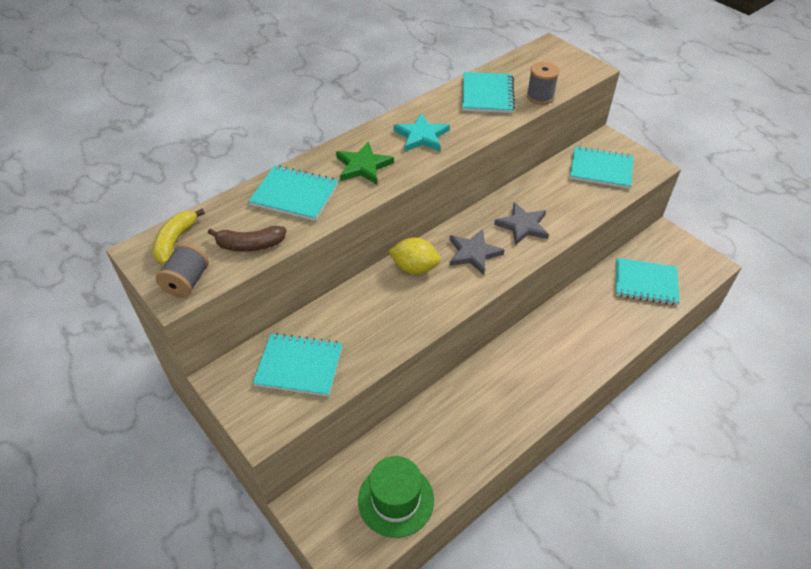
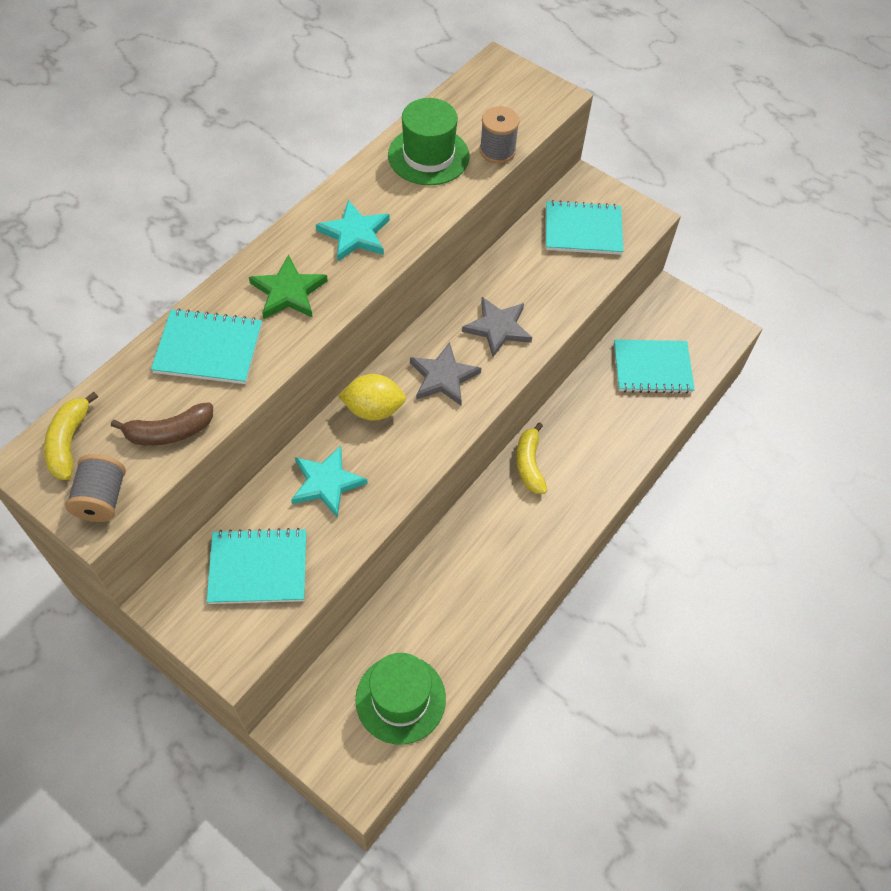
camera: 15 degrees left, 10 degrees up
(367, 313) = (326, 483): none -> turquoise star
(487, 94) = (428, 156): turquoise notebook -> green hat
(534, 337) = (529, 464): none -> yellow banana

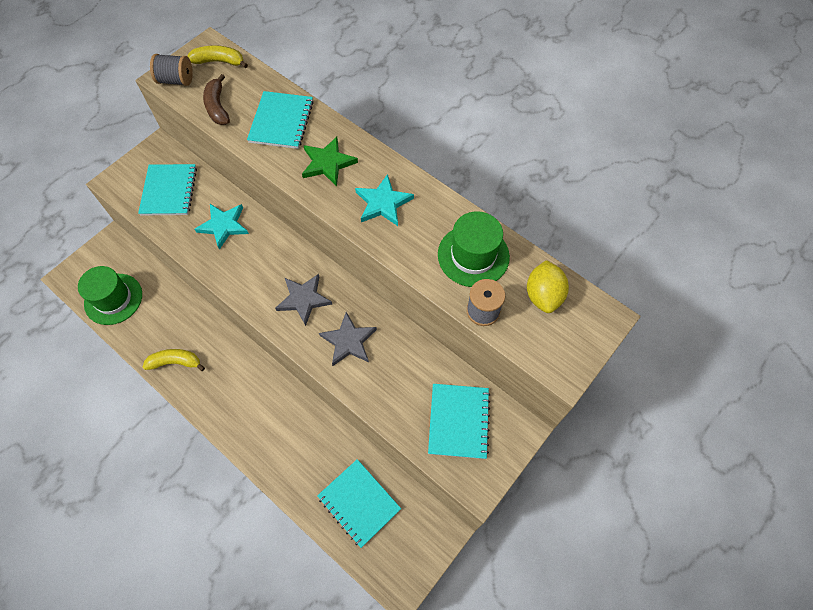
camera: 95 degrees right, 5 degrees up
(373, 409) = (279, 253): yellow lemon -> yellow lemon (543, 295)
(529, 464) = (273, 390): yellow banana -> yellow banana (176, 362)
(652, 368) = (359, 503): turquoise notebook -> turquoise notebook turned 45 degrees counterclockwise

